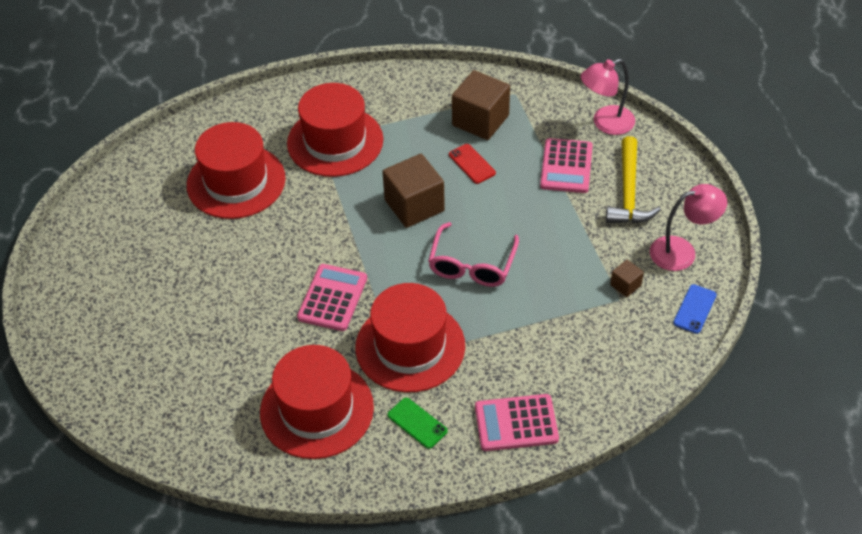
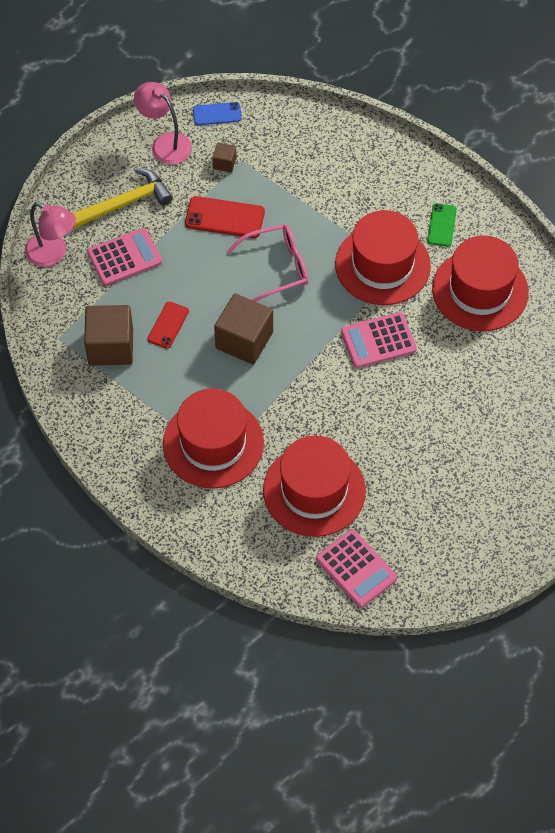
camera: 125 degrees left, 10 degrees up
(516, 423) = (396, 169): pink calculator -> pink calculator (356, 569)
(558, 254) = (224, 218): none -> red phone

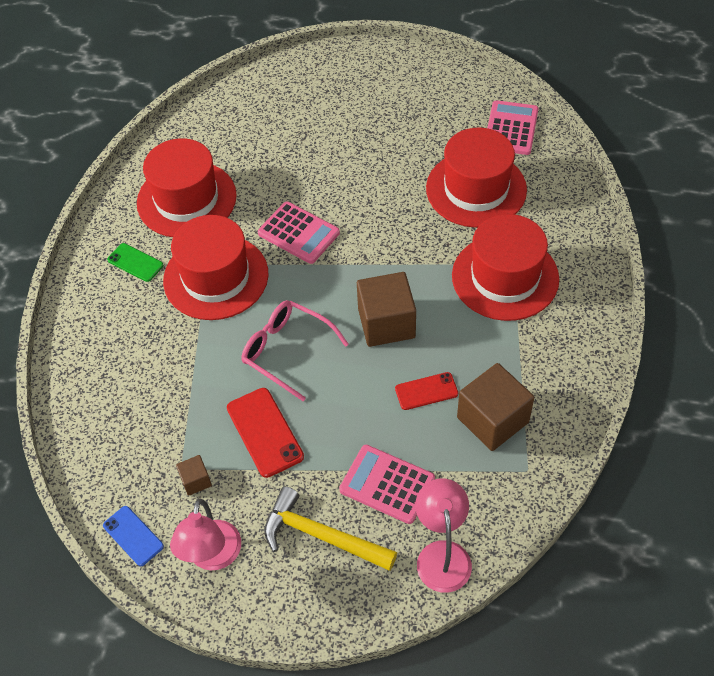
camera: 125 degrees left, 5 degrees down
(441, 225) = (135, 262): green phone -> green phone turned 60 degrees clockwise

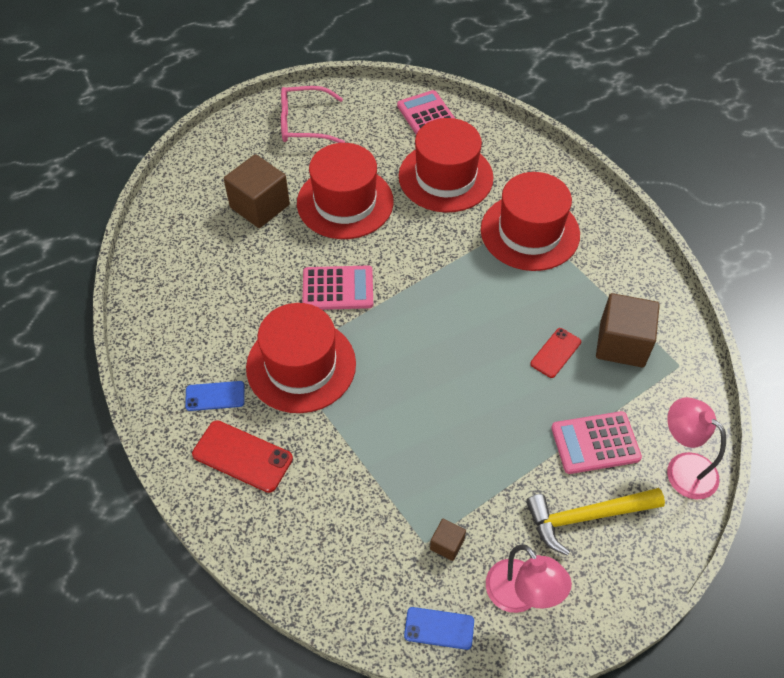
camera: 40 degrees left, 0 degrees up
(135, 262) = (215, 396): green phone -> blue phone
(186, 199) = (211, 315): red hat -> red hat (345, 202)
(265, 432) = (464, 466): red phone -> red phone (242, 456)
(287, 351) = (419, 389): pink glasses -> pink glasses (304, 124)
(386, 323) = (476, 319): brown cube -> brown cube (260, 206)

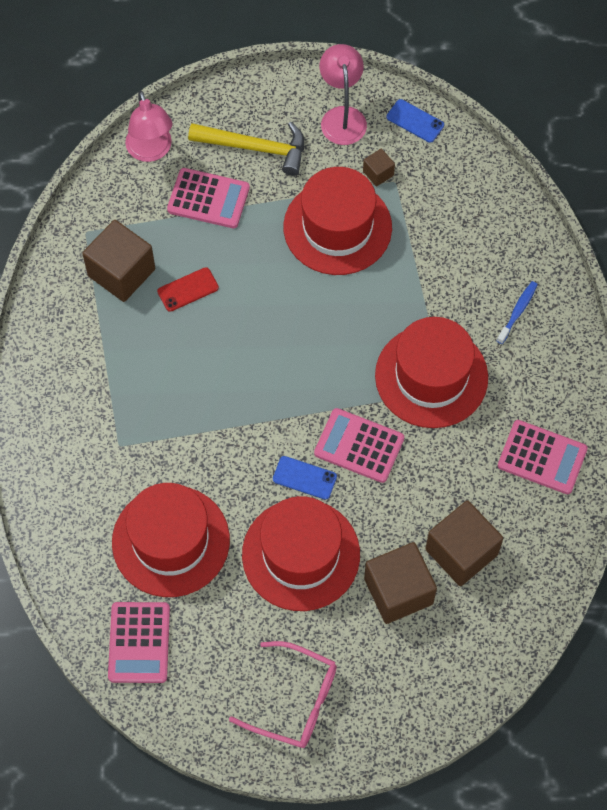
camera: 155 degrees left, 10 degrees up
(176, 338) = (542, 457): none -> pink calculator
(215, 396) = (523, 379): blue phone -> blue phone (304, 478)
(221, 247) = (461, 552): none -> brown cube
(242, 456) = (517, 312): red phone -> blue toothbrush
(530, 232) = (125, 428): red hat -> red hat (337, 227)

